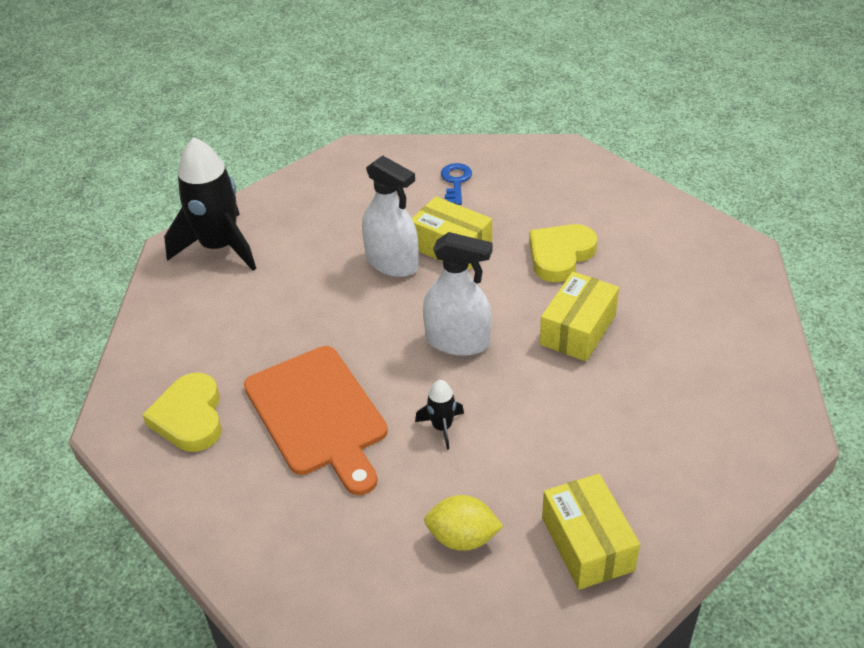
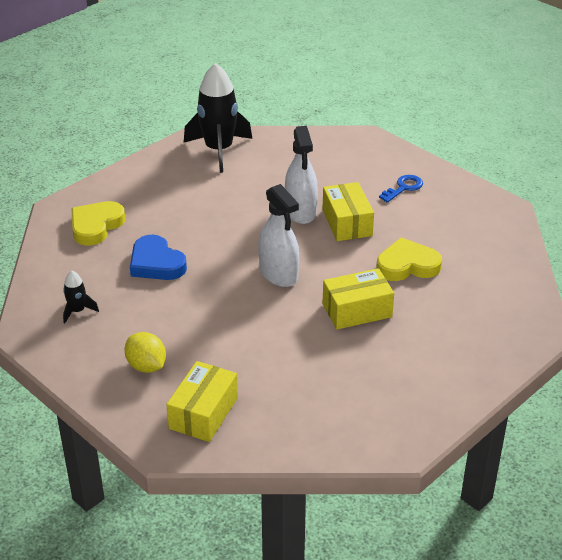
camera: 40 degrees right, 5 degrees down
(317, 414) = (156, 263): orange cutting board -> blue heart
(442, 427) = (209, 310): black rocket -> black rocket (77, 311)

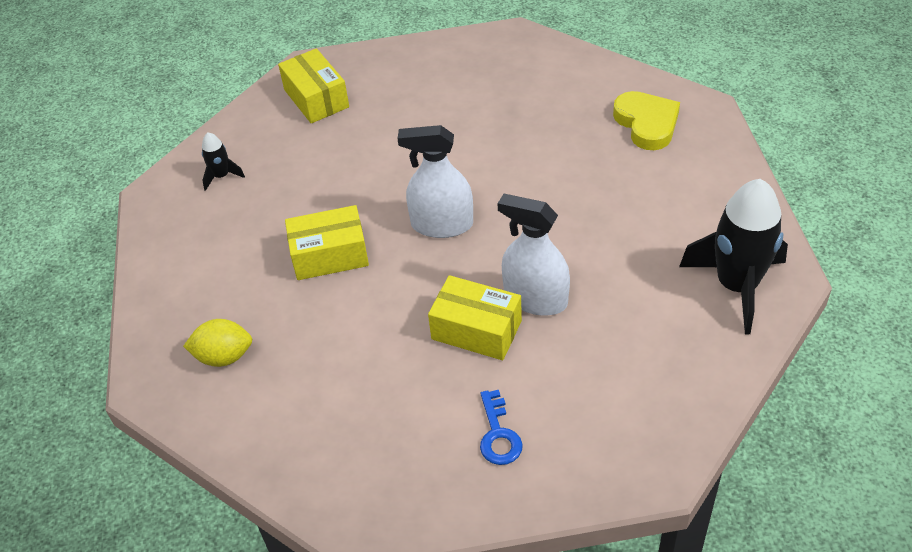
camera: 130 degrees right, 10 degrees up
(77, 311) = (516, 71): black rocket -> black rocket (221, 176)
(146, 366) = (403, 87): yellow lemon -> yellow lemon (224, 356)
(156, 263) = (542, 143): blue heart -> none
(357, 310) = (329, 255): yellow box -> yellow box turned 60 degrees clockwise
(407, 265) = (353, 339): yellow heart -> none

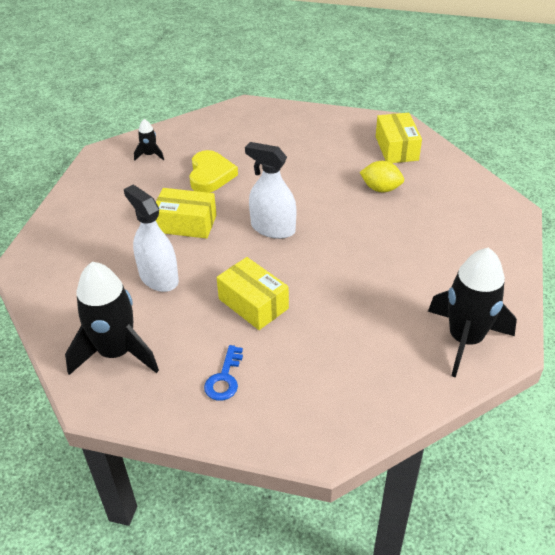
camera: 20 degrees right, 5 degrees down
(224, 356) = (79, 263): yellow lemon -> yellow lemon (381, 189)
(316, 98) = (240, 126): yellow box -> yellow box (396, 148)
(348, 453) = (116, 352): none -> black rocket
(535, 299) = (307, 297): white spray bottle -> white spray bottle (158, 278)
(647, 123) = (462, 207): yellow heart -> yellow heart (210, 175)

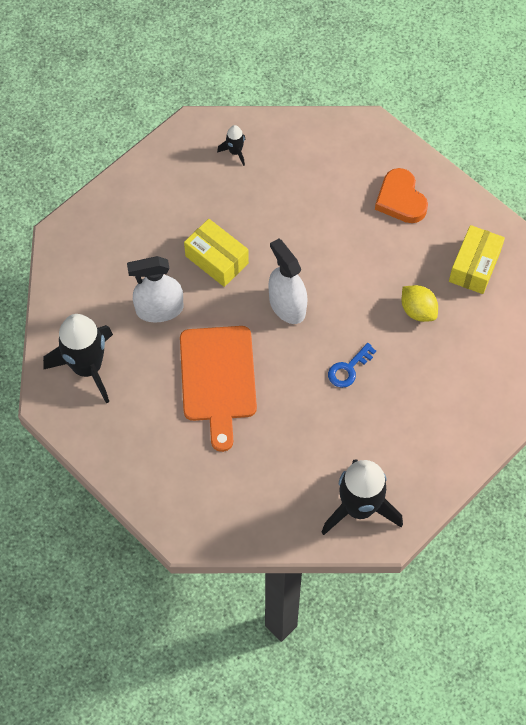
camera: 30 degrees right, 20 degrees up
(158, 278) = (159, 309): white spray bottle -> white spray bottle turned 90 degrees counterclockwise
(210, 175) = (274, 209): yellow heart -> none
(224, 379) = (152, 437): blue key -> blue key (348, 369)
(253, 304) = (218, 378): yellow box -> orange cutting board
(306, 134) = (400, 199): none -> orange heart

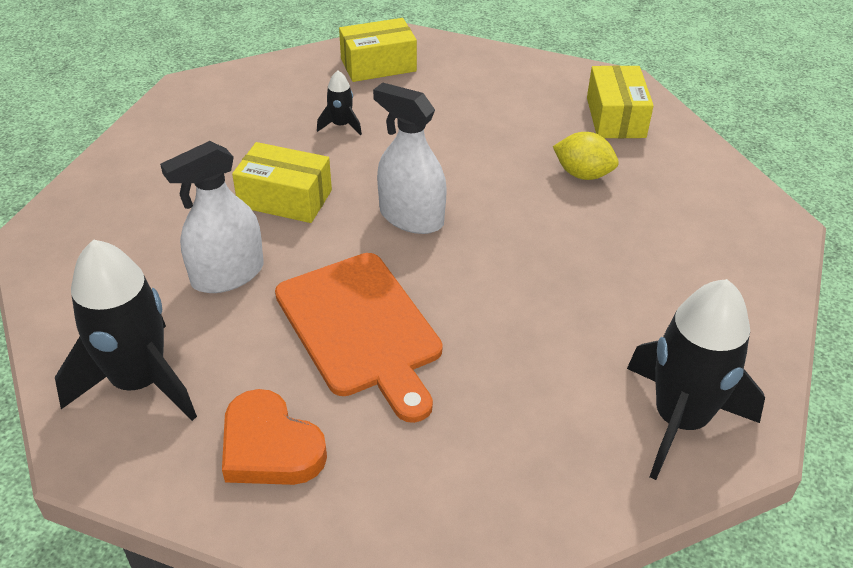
camera: 25 degrees left, 20 degrees down
(235, 152) = (254, 95): black rocket -> black rocket (341, 125)
(335, 150) = (378, 65): none -> yellow box
(348, 369) = (540, 258): blue key -> none
(400, 199) = (485, 85): orange heart -> orange heart (270, 446)

